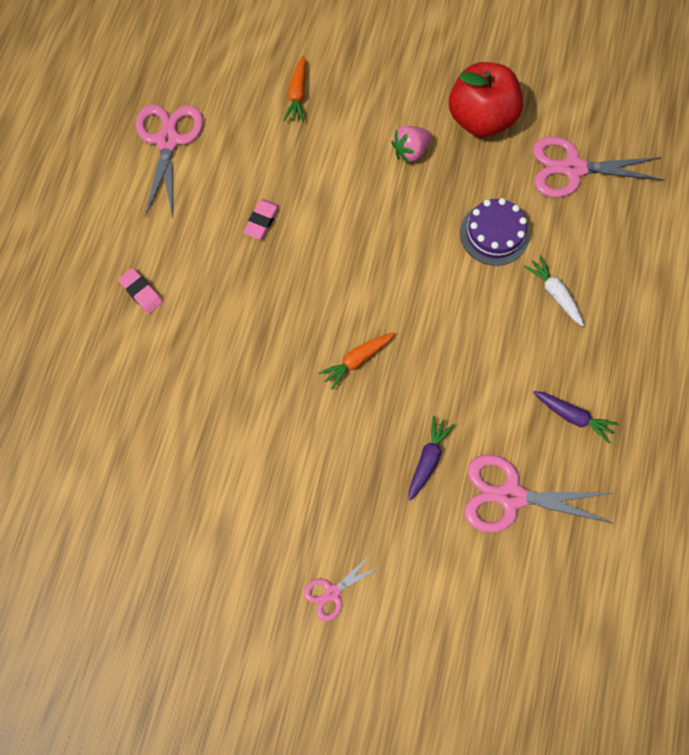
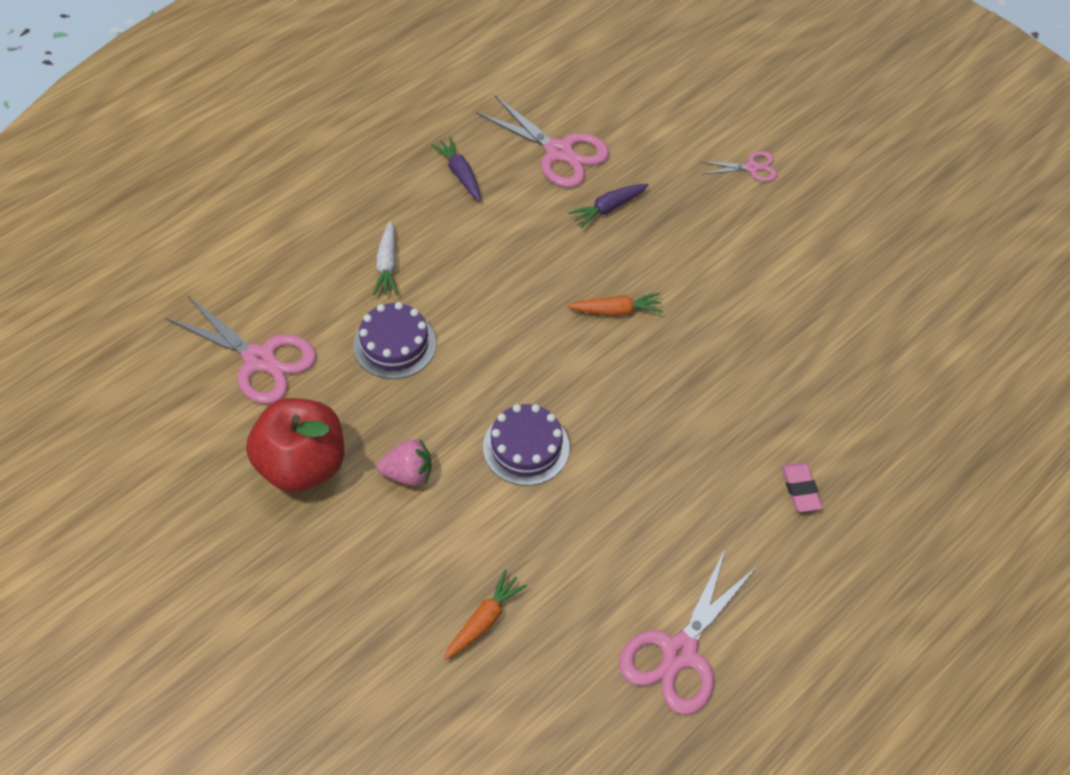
camera: 150 degrees left, 15 degrees down
(262, 221) = (625, 491): pink eraser -> none
(348, 213) = (526, 447): none -> purple cake

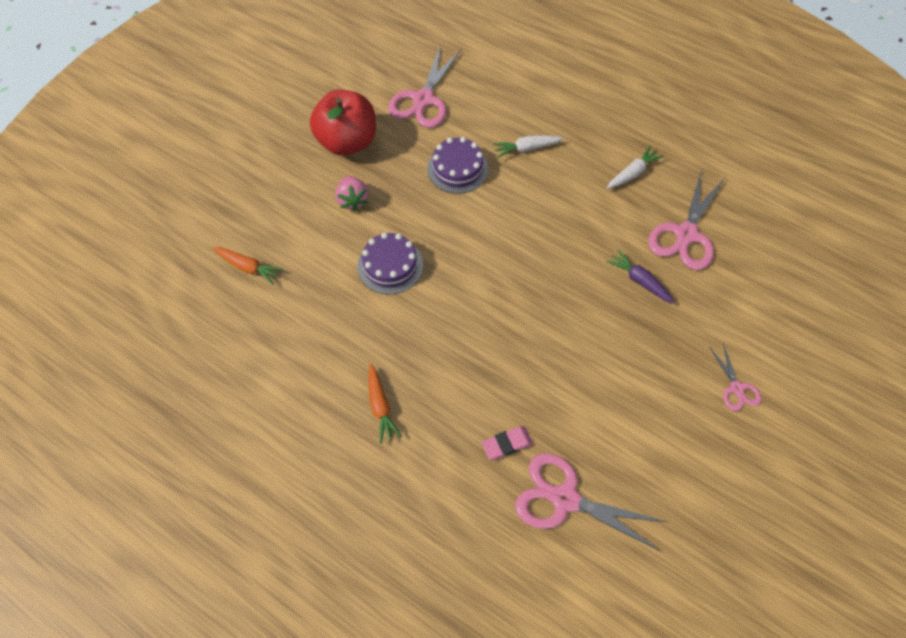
camera: 80 degrees right, 5 degrees up
(460, 174) = (632, 173): purple carrot -> white carrot
(616, 311) = (534, 303): orange carrot -> orange carrot (380, 406)
(679, 652) = (237, 395): pink scissors -> pink scissors (565, 499)
(800, 489) = (394, 467): pink eraser -> pink eraser (507, 444)

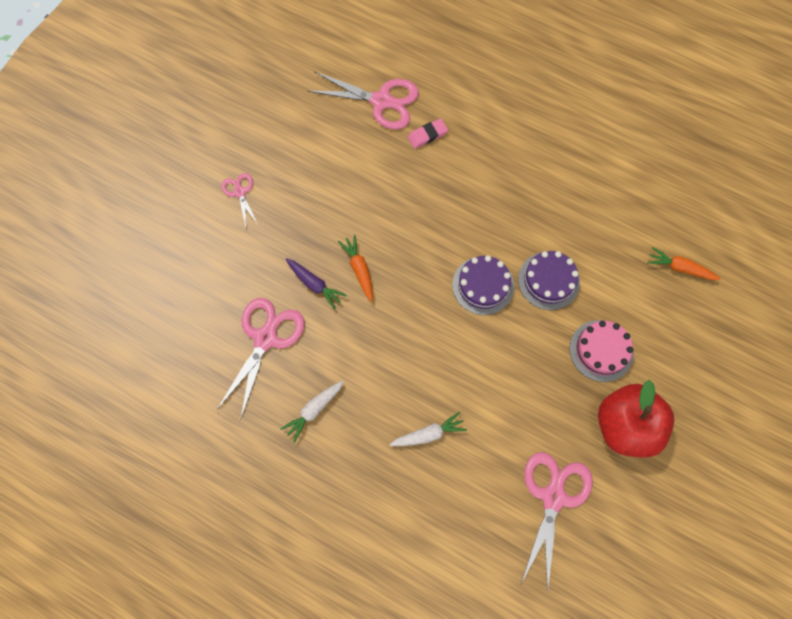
camera: 175 degrees right, 10 degrees up
(353, 200) = (601, 350): pink strawberry -> pink cake
(380, 406) = (531, 155): orange carrot -> orange carrot (359, 269)
(457, 169) = (500, 399): purple cake -> purple cake (483, 285)

